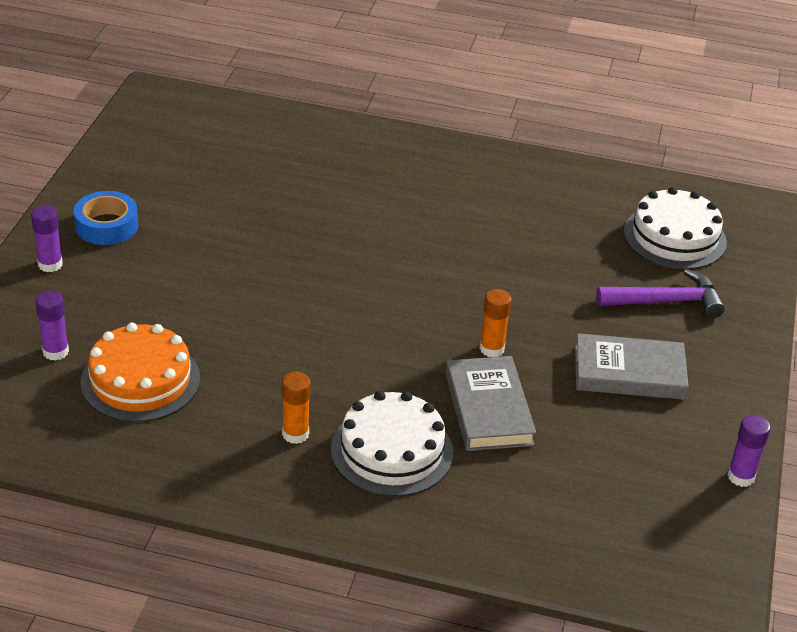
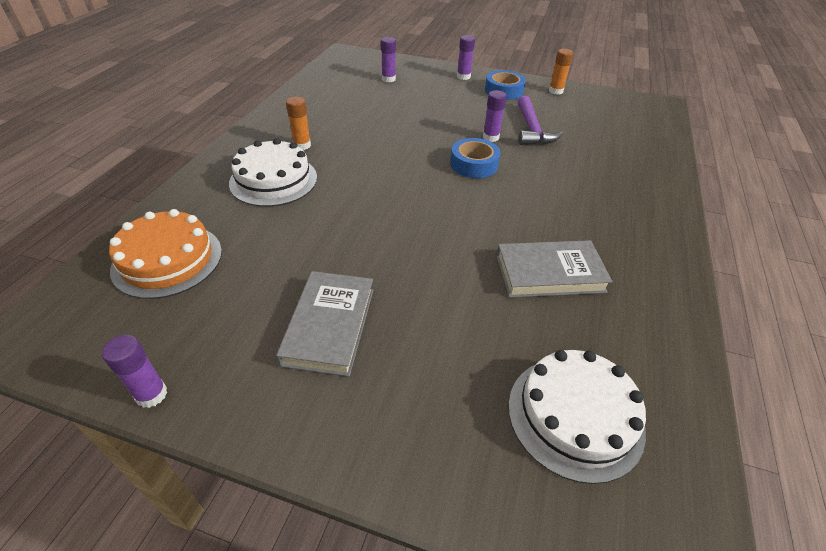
camera: 95 degrees right, 5 degrees up
(140, 380) = (361, 100): orange cake -> orange cake (167, 260)
(256, 249) = (490, 137): none -> purple glue stick
(328, 268) = (474, 164): none -> blue tape
(488, 409) = (303, 228): grey book -> grey book (549, 273)
(492, 349) = (375, 237): orange glue stick -> orange glue stick (555, 91)
(665, 301) = (443, 380): purple hammer -> purple hammer (531, 129)

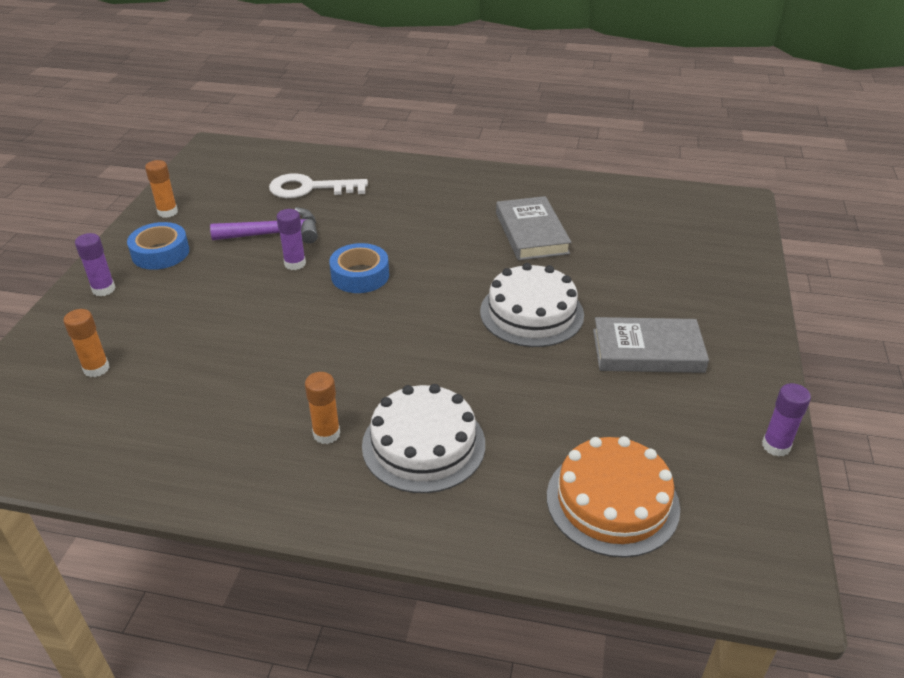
camera: 95 degrees left, 5 degrees down
(388, 79) = (96, 369): purple glue stick -> orange glue stick
(575, 416) = (668, 229): white cake -> white cake (531, 313)
(606, 145) = (310, 188): none -> white key

